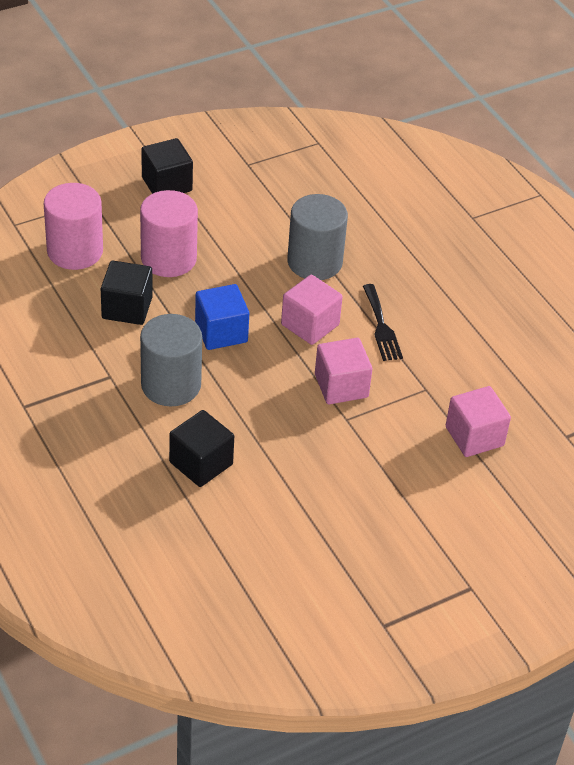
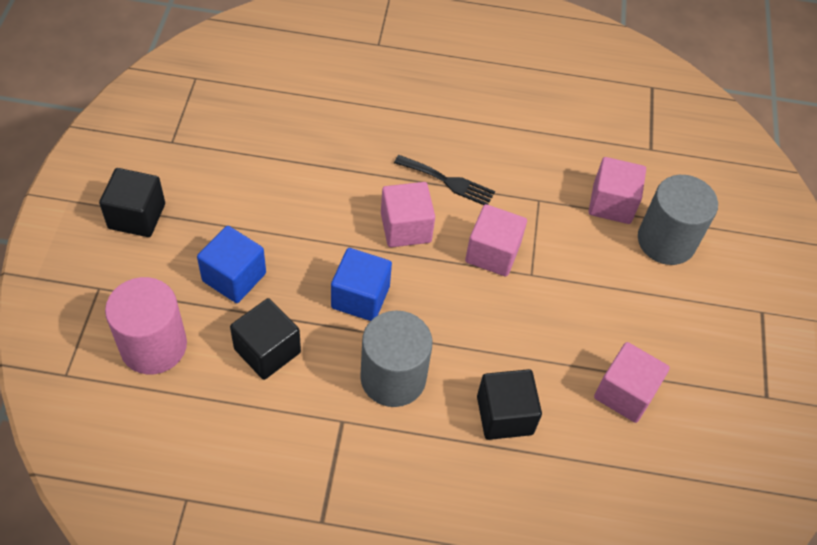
camera: 55 degrees left, 10 degrees up
(168, 259) = (234, 277): pink cylinder -> blue cube
(292, 528) = (625, 393): none -> pink cube
(314, 262) = (335, 175): grey cylinder -> grey cylinder (666, 241)

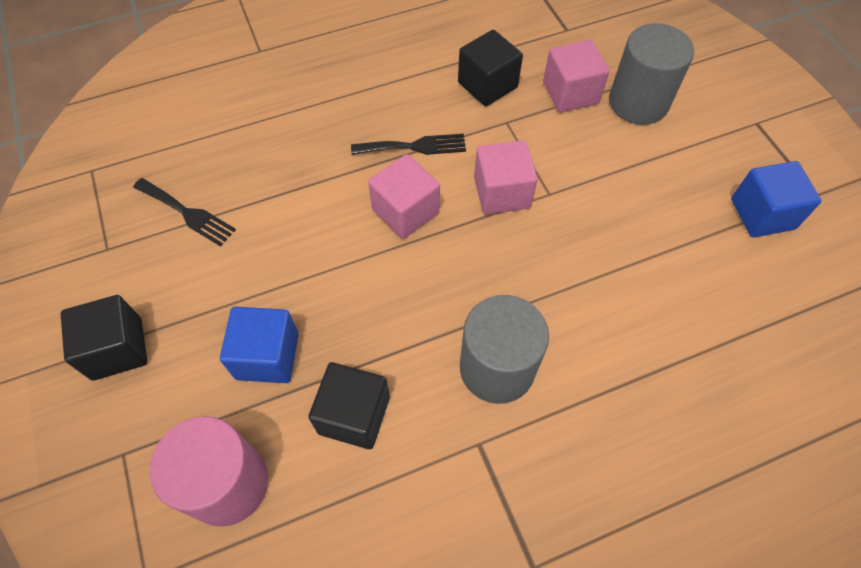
camera: 25 degrees left, 5 degrees up
(243, 145) = (187, 213): none -> black fork
(360, 297) = (409, 304): blue cube -> blue cube (762, 214)
(504, 415) = (623, 342): black cube -> black cube (487, 85)
(625, 393) = (707, 258): pink cube -> none

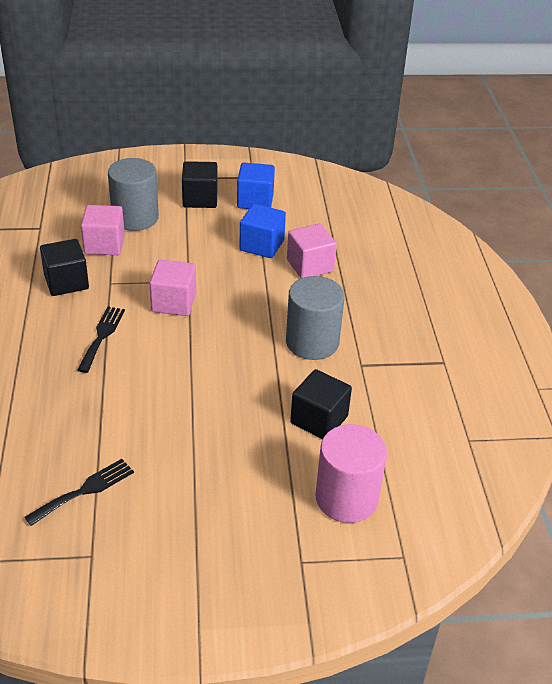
camera: 75 degrees left, 20 degrees down
(117, 349) = (203, 556): black cube -> black cube (200, 199)
(267, 356) = (252, 459): blue cube -> blue cube (262, 245)
(405, 211) = (162, 355): pink cube -> pink cube (310, 266)

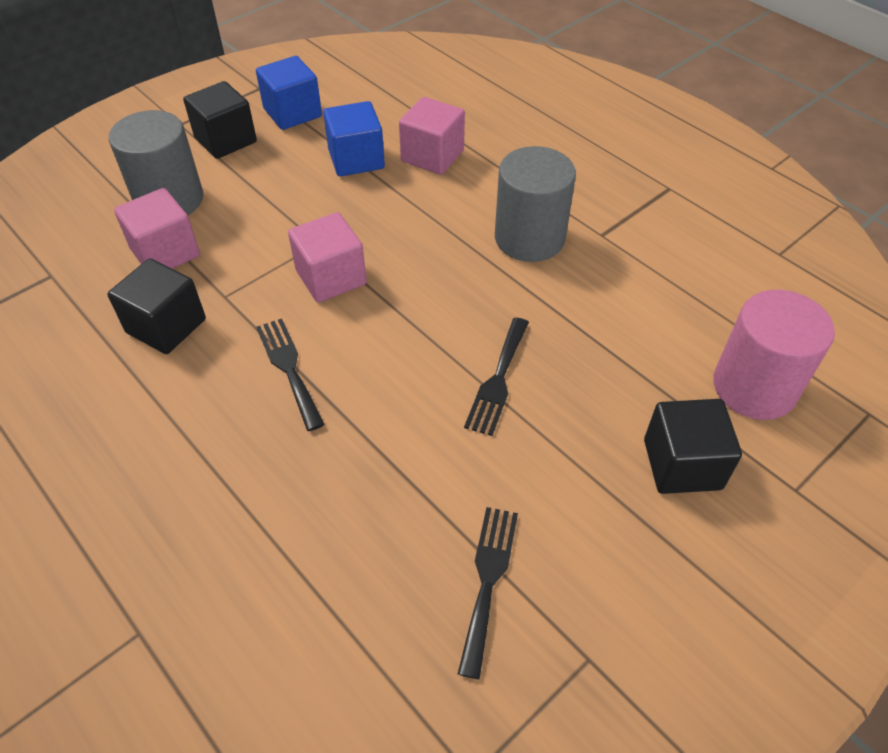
camera: 35 degrees left, 10 degrees up
(201, 405) = (498, 380): none -> black fork
(319, 420) = (632, 319): black cube -> black cube (682, 464)

